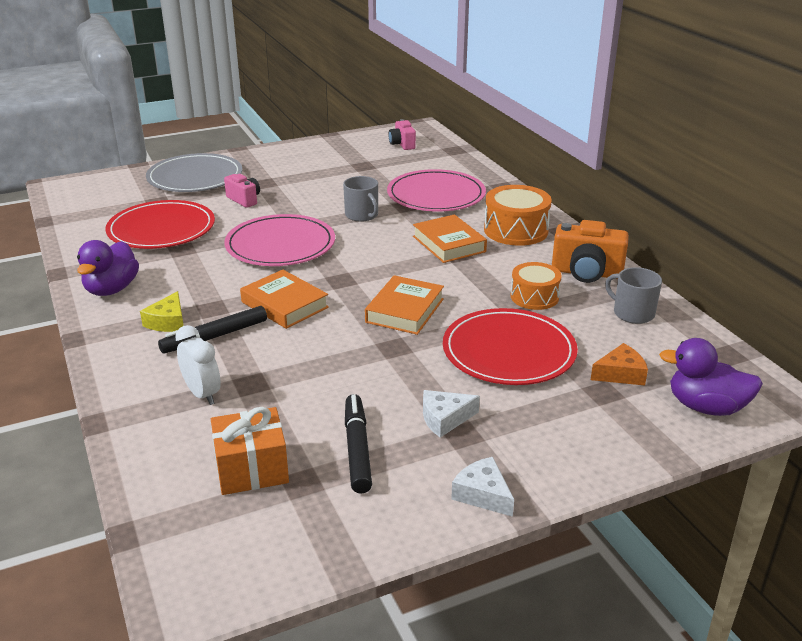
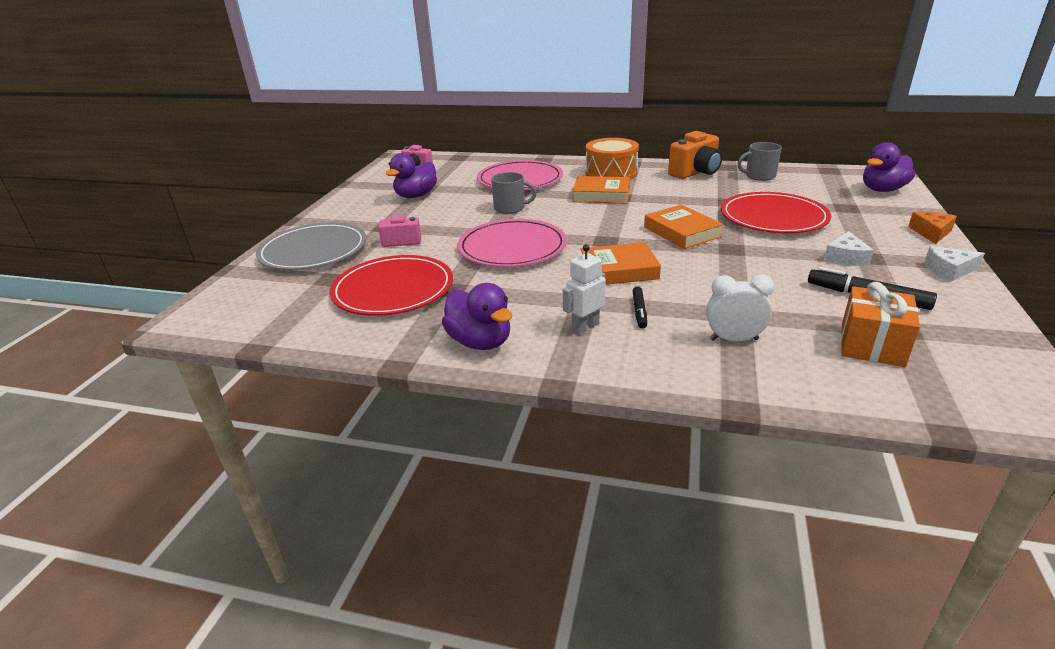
camera: 50 degrees left, 0 degrees up
(168, 322) = (585, 327): yellow cheese -> white robot
(215, 337) = (639, 311): black marker -> black marker, size x0.59
(340, 169) = (416, 196): none -> purple duck
(534, 297) = (709, 192): orange drum -> none
(620, 374) = (829, 198): orange cheese -> orange cheese (931, 233)

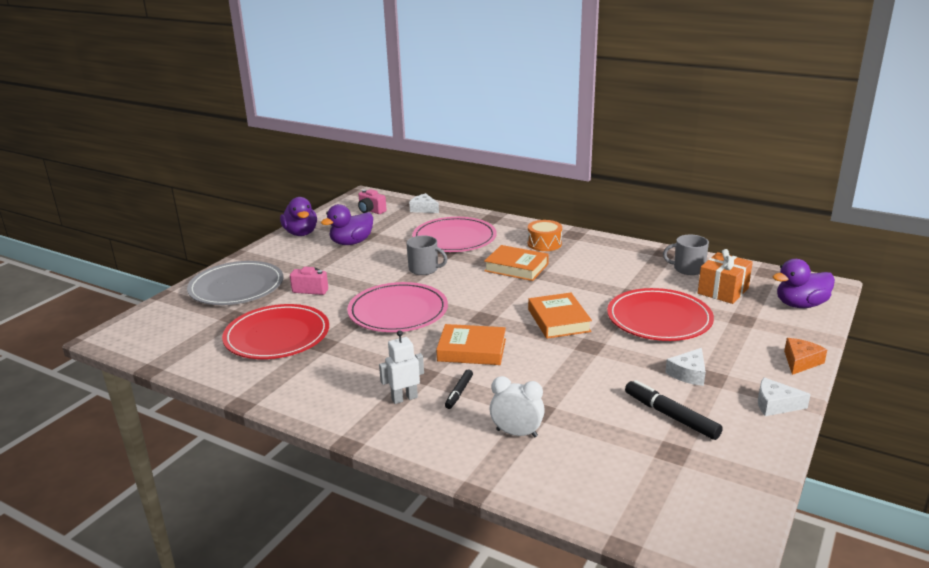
camera: 15 degrees right, 5 degrees down
(470, 160) = (424, 209): none -> white cheese
(480, 342) = (314, 396): purple duck -> purple duck (301, 233)
(611, 173) = (544, 244): orange drum -> orange drum, size x0.66
(695, 172) = (627, 255): orange camera -> none
(871, 345) = (630, 461): orange gift -> orange gift (723, 291)

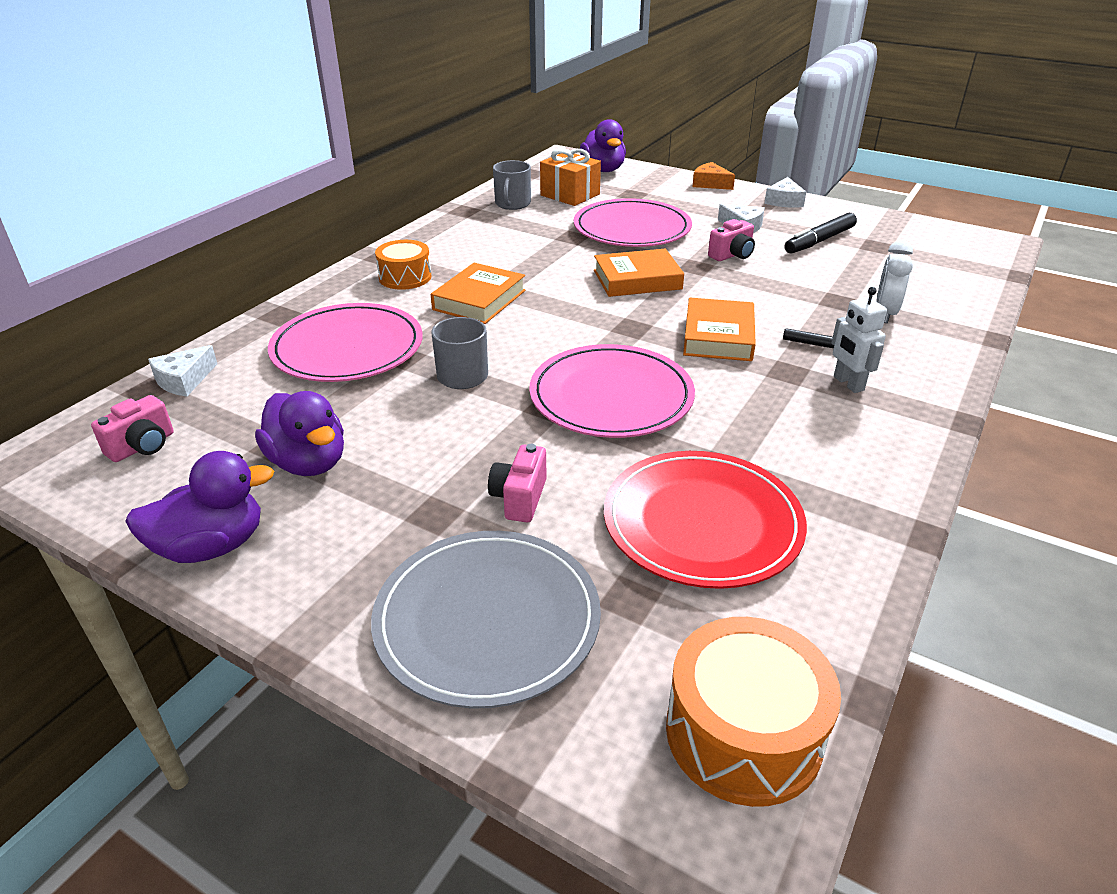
camera: 90 degrees left, 10 degrees up
(151, 339) = (743, 733): none -> orange drum
(618, 364) = (732, 255): none -> pink camera
(659, 318) = (632, 228): red plate -> pink plate

